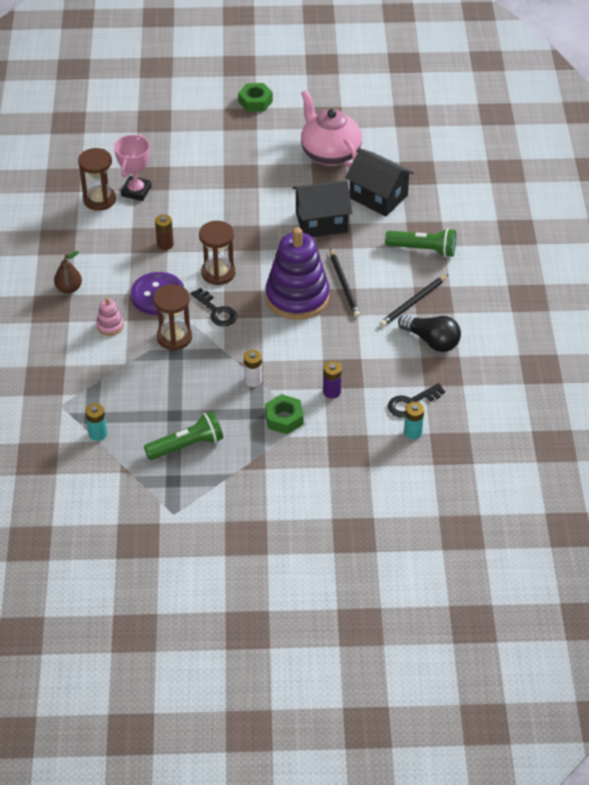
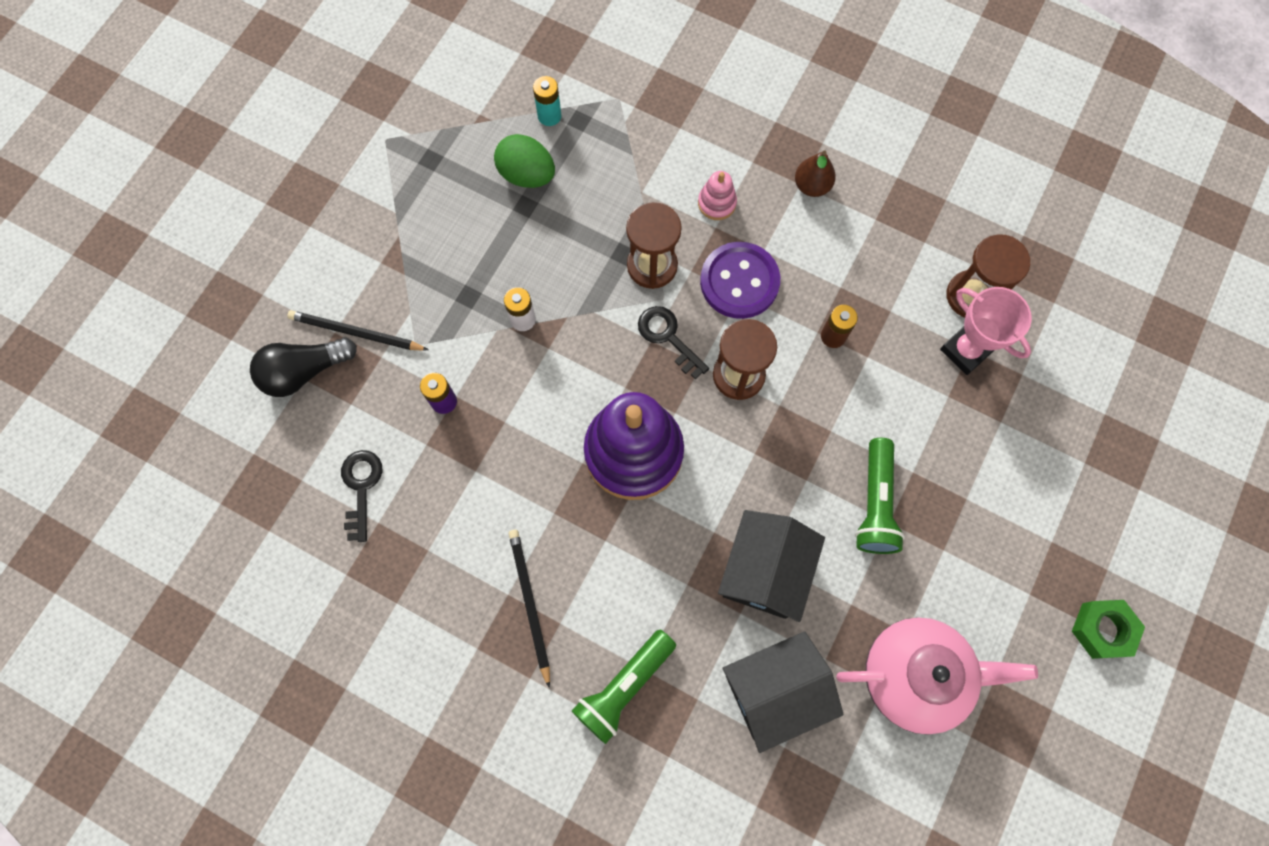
camera: 120 degrees right, 25 degrees up
(151, 425) = (527, 175): none -> green egg
(187, 446) = (470, 197): green flashlight -> green flashlight (875, 503)
(216, 311) = (668, 337): black key -> black key turned 60 degrees clockwise
(284, 418) = (439, 322): green nut -> none
(344, 285) = (619, 527): black pencil -> black pencil (356, 333)
(412, 432) = (316, 460): turquoise battery -> none
(431, 341) = (445, 583): black light bulb -> black light bulb (304, 371)

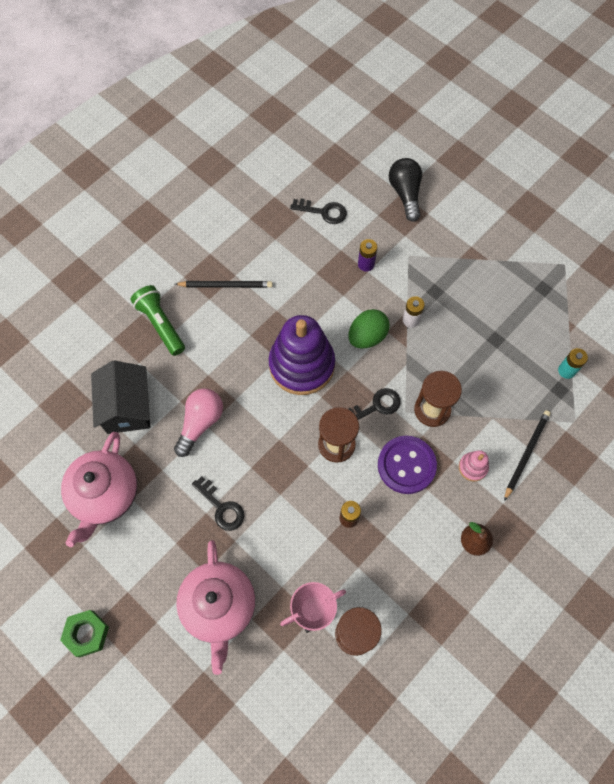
camera: 105 degrees right, 5 degrees down
(356, 333) = (424, 225): black pencil -> black pencil (526, 454)
(527, 175) = (520, 345): green egg -> green egg (367, 336)
(765, 571) = (200, 423): black house -> pink light bulb
(875, 503) = (221, 507): green flashlight -> black key
(1002, 467) = (219, 606): none -> pink teapot

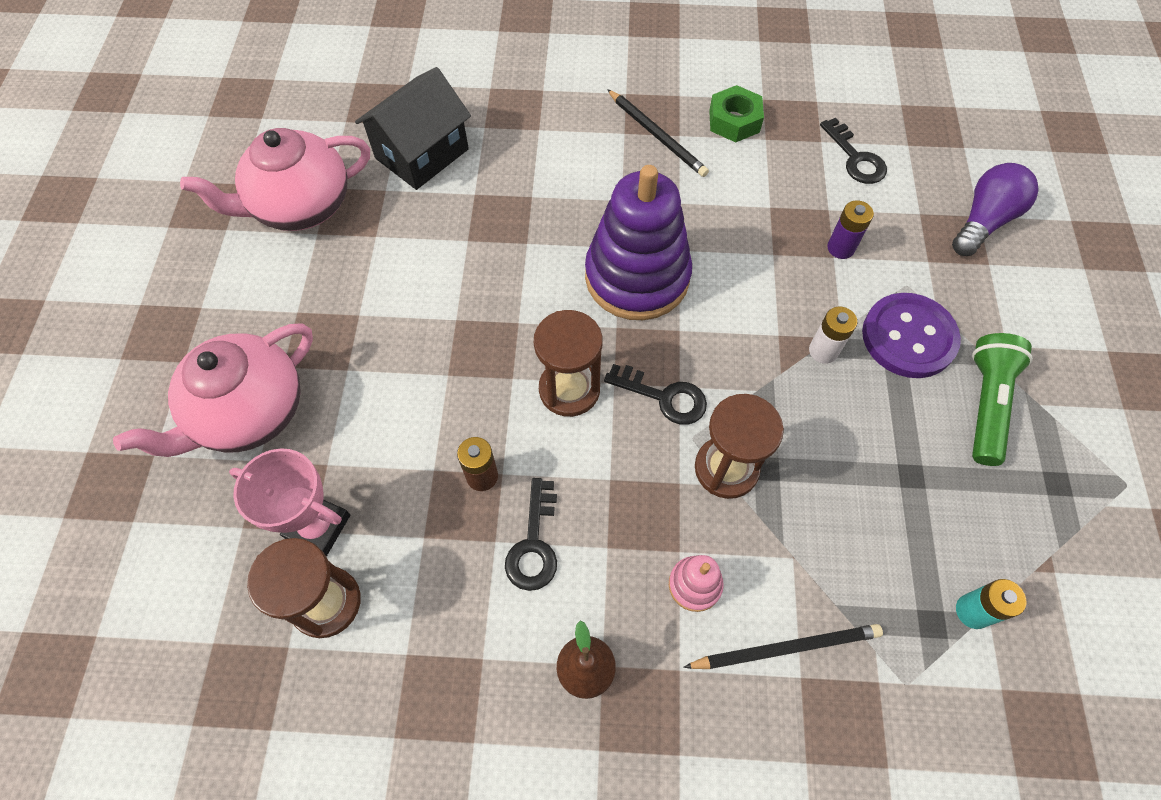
camera: 50 degrees right, 5 degrees down
(87, 633) = (122, 304): green nut -> green nut (734, 121)
(161, 324) = (548, 113): green flashlight -> green flashlight (986, 404)
(200, 423) = (465, 231): pink light bulb -> none
(221, 507) = (378, 325): black key -> black key (534, 543)
(367, 336) = (747, 318): green egg -> none
(405, 194) = (983, 221): black light bulb -> purple light bulb
(406, 465) = (617, 494): purple button -> purple button (908, 337)

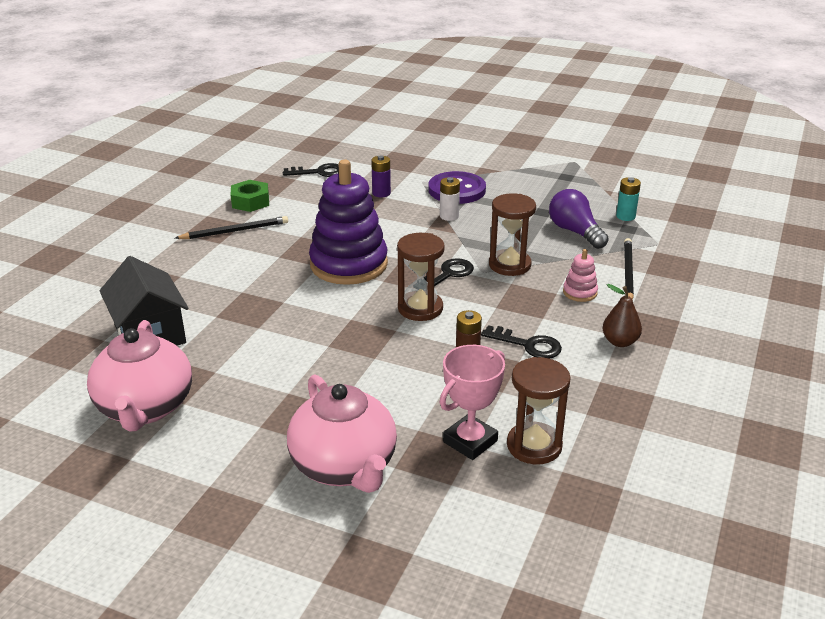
camera: 70 degrees left, 30 degrees down
(983, 221) = (396, 150): purple light bulb -> purple light bulb (575, 232)
(986, 404) = (511, 181): green flashlight -> none

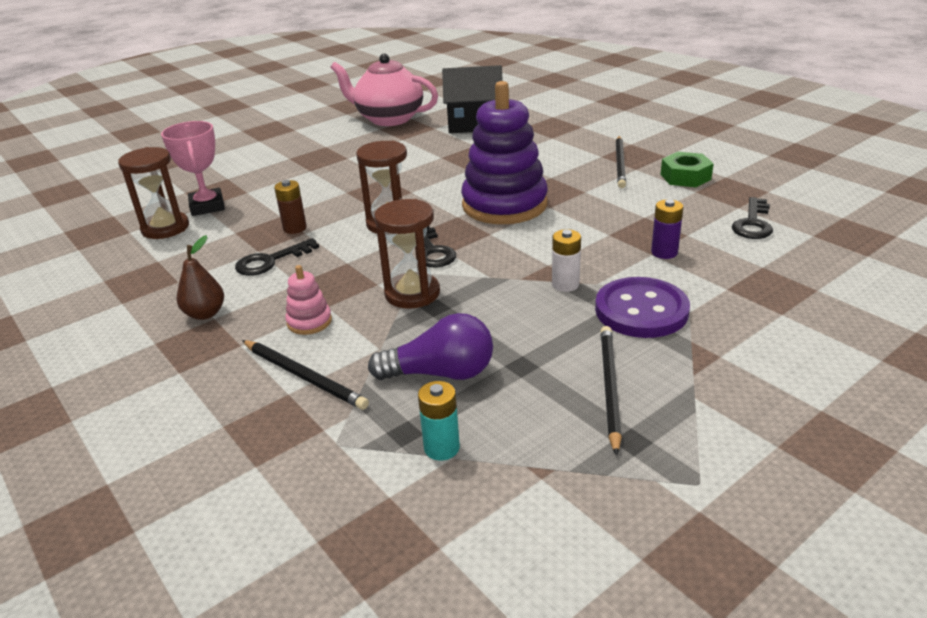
camera: 120 degrees right, 0 degrees up
(344, 467) = (251, 164): pink teapot -> none
(535, 187) = (609, 387): none -> black pencil

